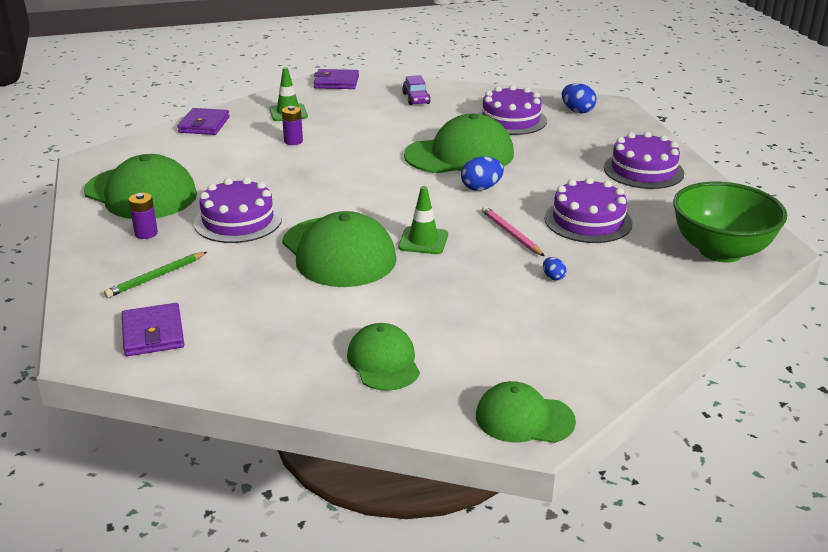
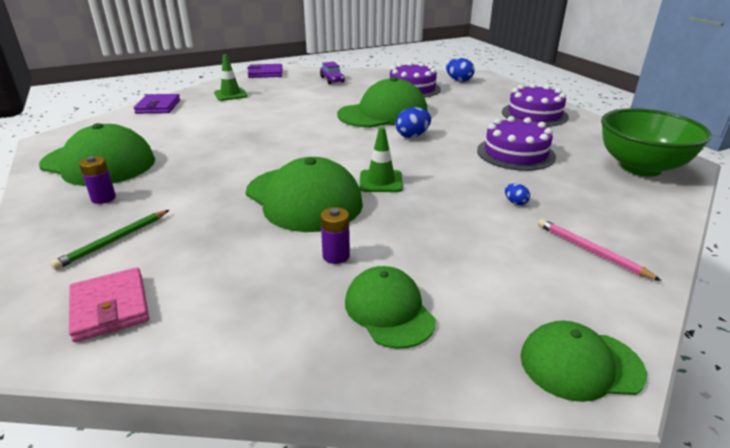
camera: 10 degrees left, 0 degrees up
(153, 333) = (110, 307): purple wallet -> pink wallet
(238, 221) = (198, 179): purple cake -> none
(293, 141) = (239, 113): purple battery -> purple battery (336, 256)
(511, 234) = (456, 169): pink pencil -> pink pencil (591, 251)

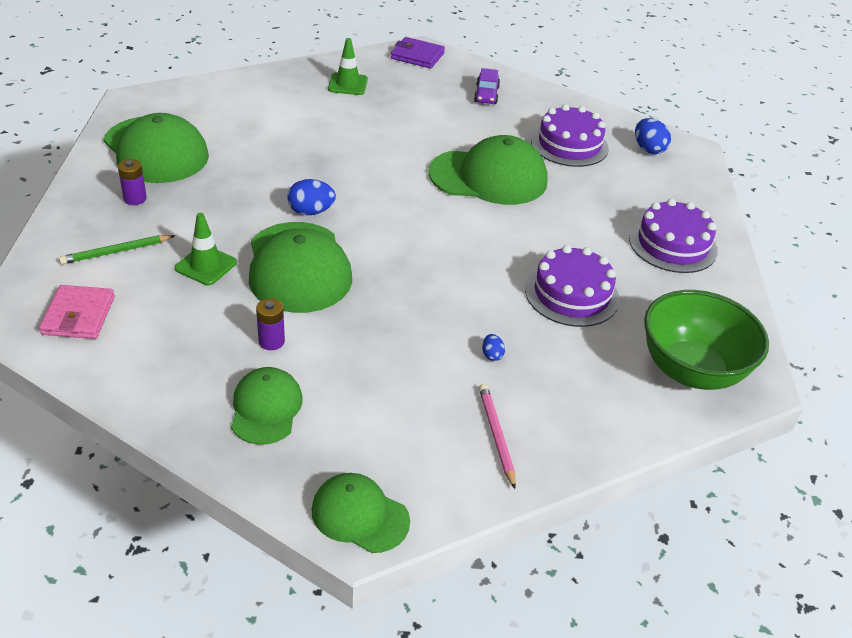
camera: 25 degrees right, 10 degrees up
(158, 107) = (259, 81): purple wallet -> none
(380, 181) = (388, 275): green traffic cone -> green traffic cone (206, 265)
(412, 136) = (485, 225): blue egg -> blue egg (311, 211)

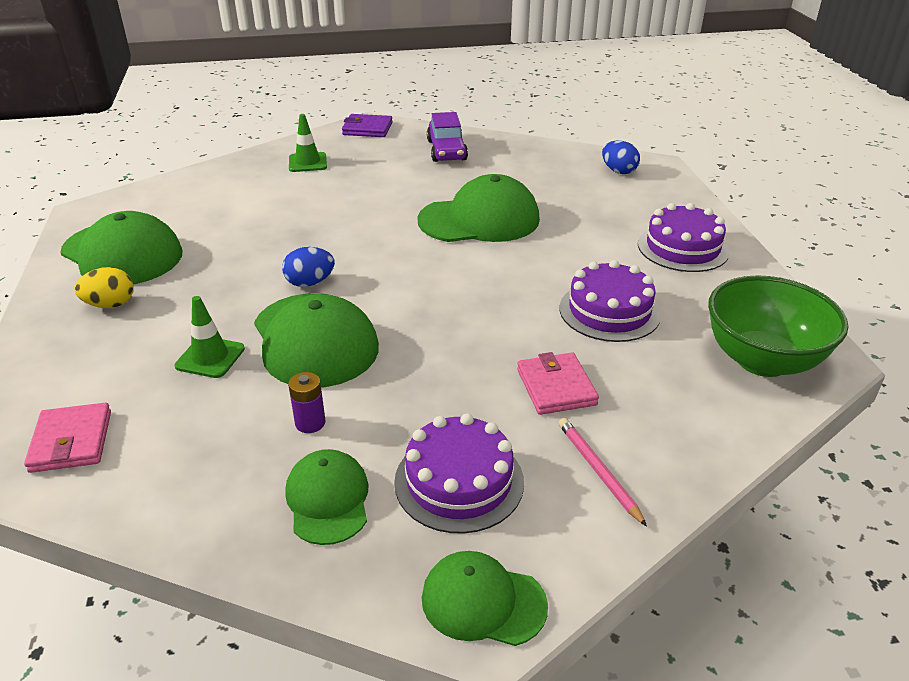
camera: 10 degrees left, 5 degrees down
(116, 252) = (101, 363): green pencil -> none
(135, 199) = (110, 304): purple battery -> yellow egg
(486, 94) = (447, 150): purple car -> purple car, size x1.51
(492, 355) = (556, 387): blue egg -> pink wallet
(569, 144) = (544, 179): purple cake -> purple cake (459, 481)

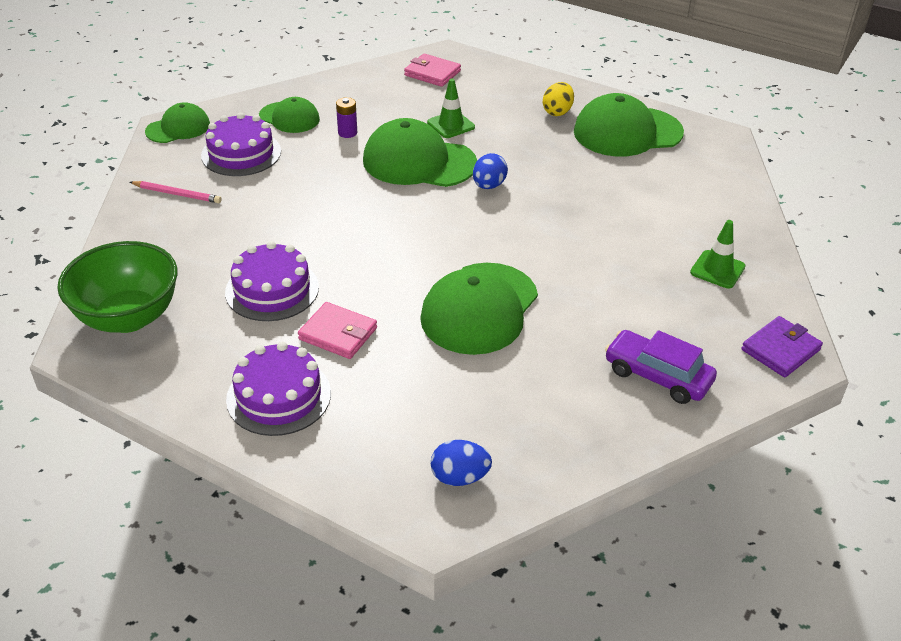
camera: 130 degrees right, 5 degrees up
(556, 387) = (247, 219): pink wallet -> pink wallet (338, 334)

